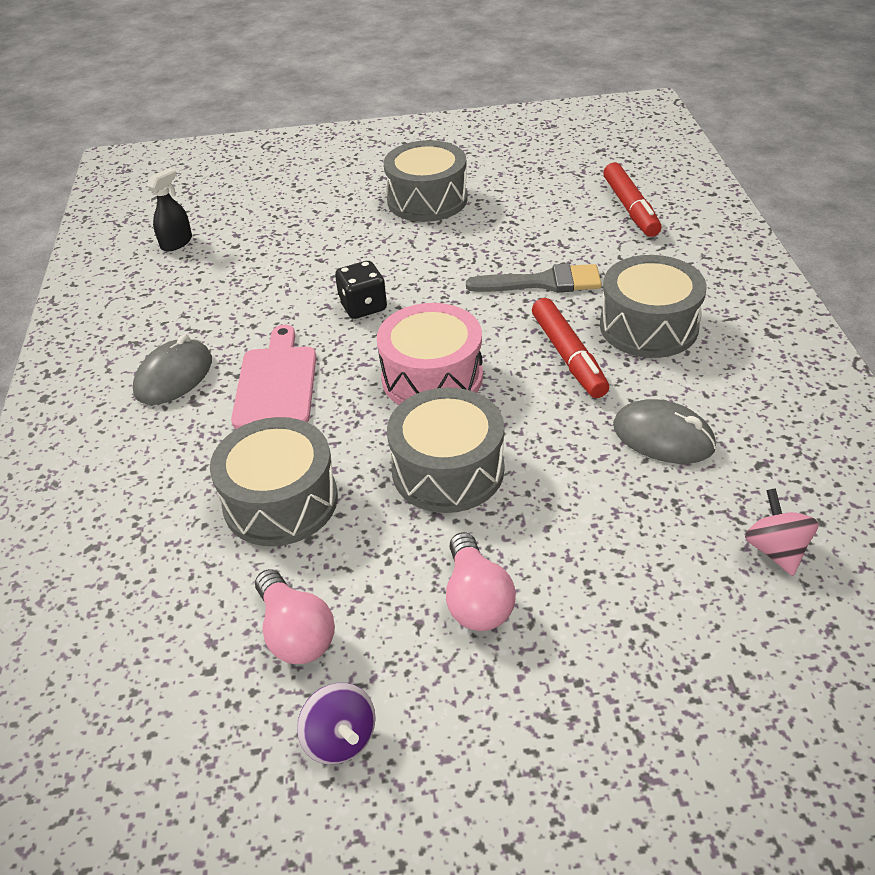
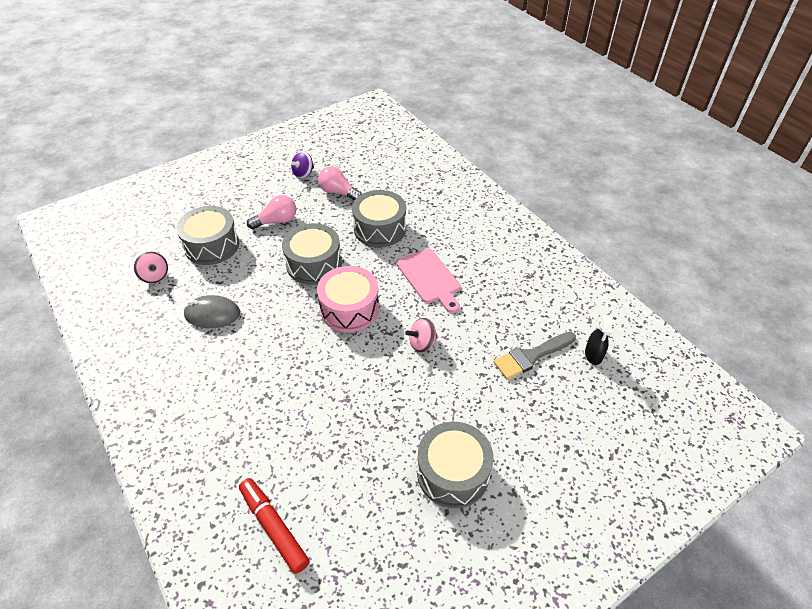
camera: 150 degrees right, 5 degrees up
(174, 376) = (486, 265): grey mouse -> none
(340, 739) = (303, 174): purple spinning top -> purple spinning top turned 75 degrees counterclockwise
(363, 307) = (422, 343): black dice -> pink spinning top
(476, 600) = (276, 221): pink light bulb -> pink light bulb turned 105 degrees clockwise
(543, 282) = (316, 406): grey brush -> grey brush (531, 356)
(568, 356) = (278, 348): red marker -> none
(648, 326) = (233, 389): grey drum -> grey drum (212, 245)

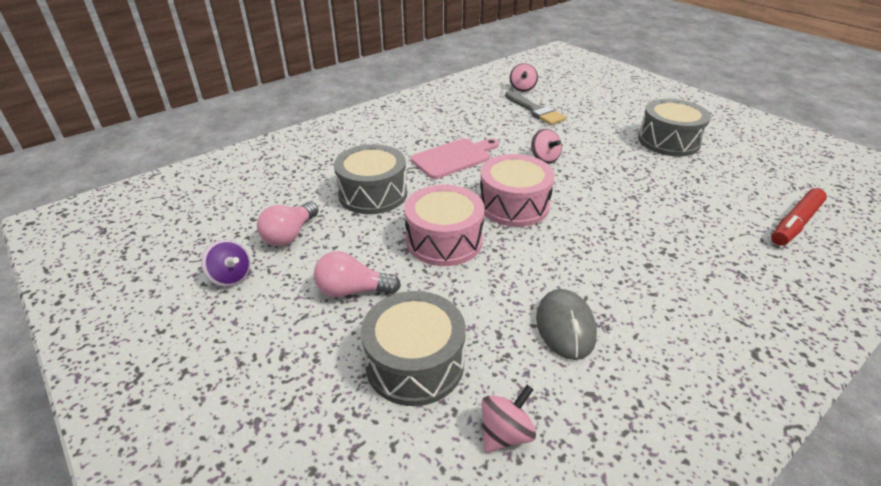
camera: 95 degrees left, 10 degrees down
(276, 221) = (352, 290): pink light bulb -> pink light bulb turned 60 degrees counterclockwise
(314, 264) = (444, 240): grey drum -> pink drum
(593, 354) = (522, 88): black spray bottle -> pink spinning top

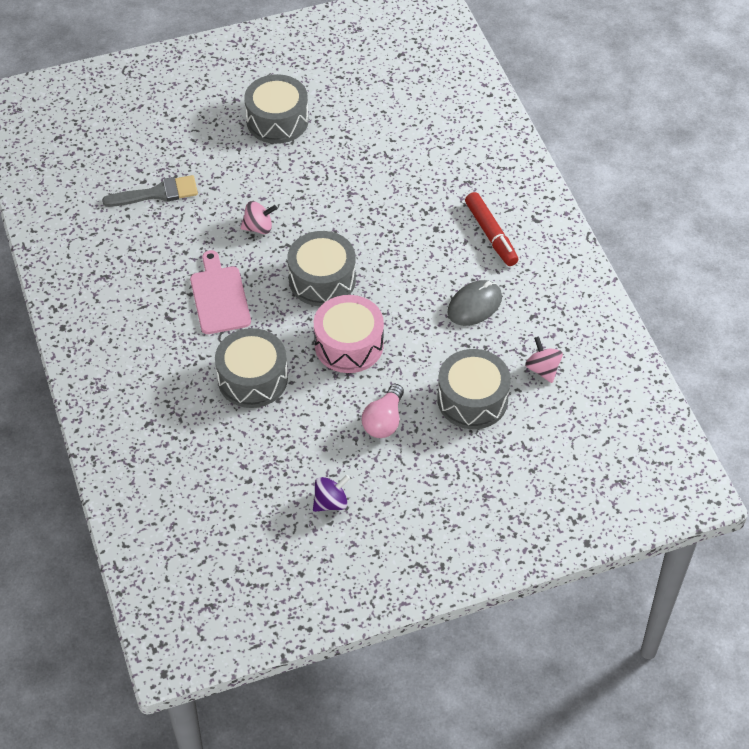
camera: 70 degrees left, 15 degrees up
(289, 235) = (289, 454): pink light bulb -> none
(514, 205) = (322, 280): pink drum -> grey drum
(522, 88) = (95, 183): pink spinning top -> none
(565, 326) = (474, 305): grey mouse -> grey mouse turned 60 degrees counterclockwise
(795, 223) = (431, 115): red marker -> red marker (491, 234)

